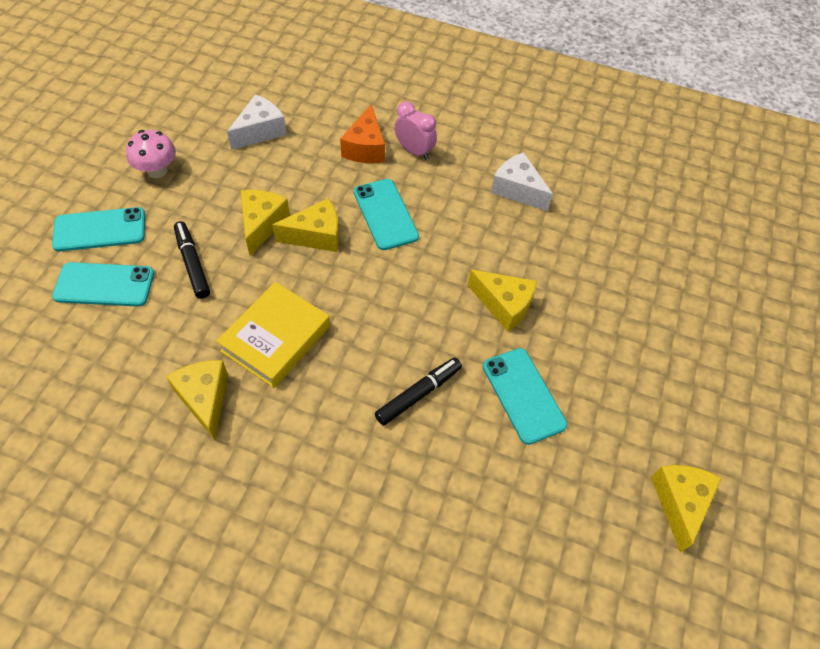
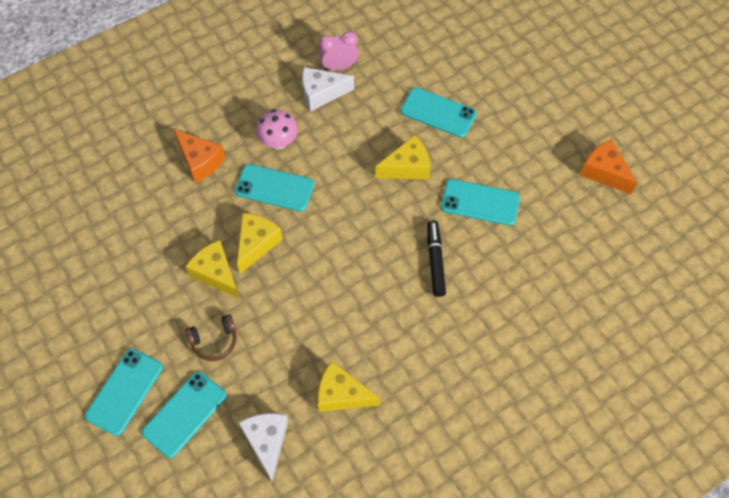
camera: 50 degrees left, 5 degrees up
(157, 170) = (96, 318): pink mushroom -> pink mushroom (278, 142)
(192, 263) = (214, 341): black marker -> brown headphones
(260, 131) = (119, 222): white cheese -> white cheese (267, 442)
(276, 338) = (326, 322): yellow book -> none
(414, 151) = (231, 132): pink clock -> pink clock (339, 67)
(592, 294) = (438, 112): none -> turquoise phone
(679, 503) = (604, 172): yellow cheese -> orange cheese

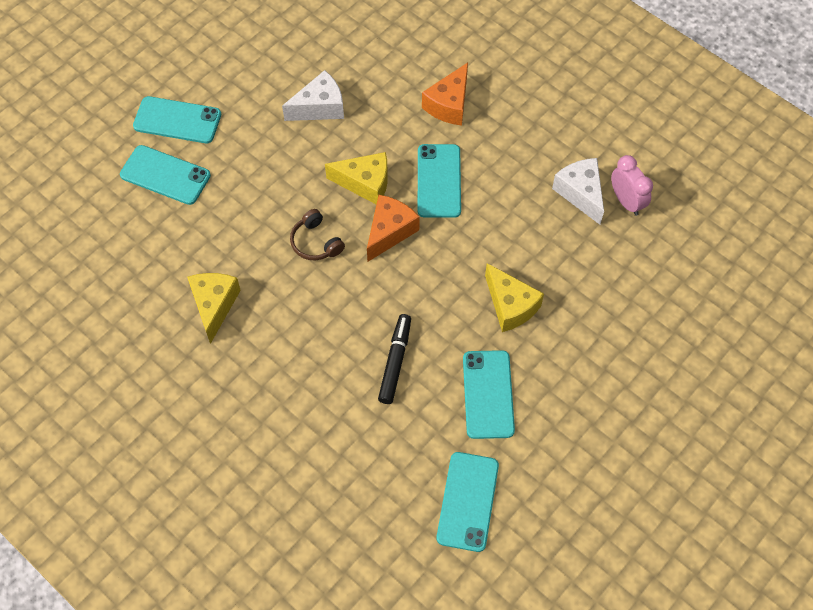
camera: 75 degrees right, 0 degrees up
(214, 341) = (246, 178): brown headphones -> brown headphones (315, 242)
(216, 274) = (320, 157): yellow cheese -> none
(267, 442) = (151, 252): white cheese -> white cheese (320, 107)
(278, 142) = (499, 169): pink mushroom -> none
(435, 261) = (395, 362): black marker -> black marker turned 60 degrees counterclockwise
(438, 112) = (601, 322): turquoise phone -> turquoise phone (468, 501)
(604, 172) = (581, 534): orange cheese -> orange cheese (389, 232)

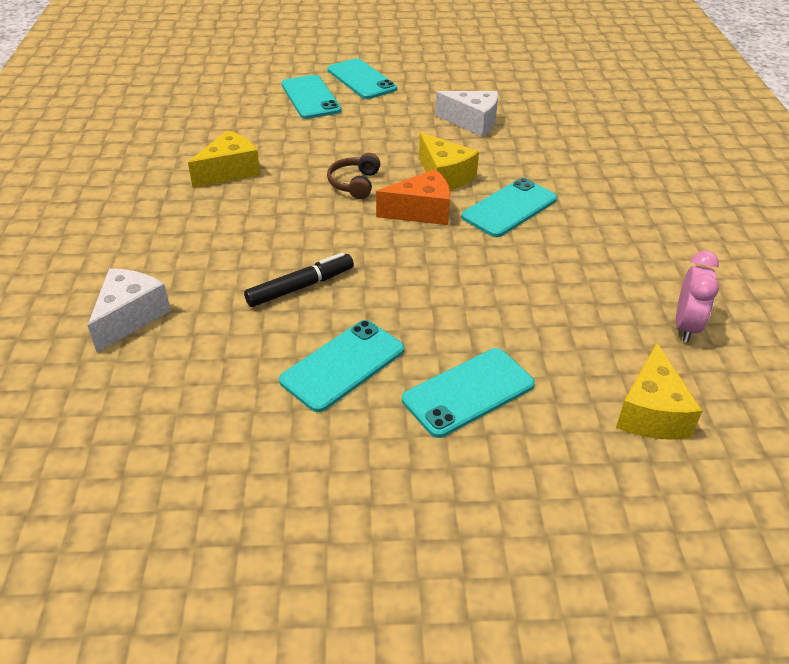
camera: 45 degrees right, 20 degrees down
(449, 104) = (584, 173): orange cheese -> none
(468, 501) = (202, 427): turquoise phone -> turquoise phone (468, 392)
(510, 306) = (457, 321): yellow cheese -> yellow cheese (651, 412)
(580, 193) = (640, 292): white cheese -> white cheese (130, 317)

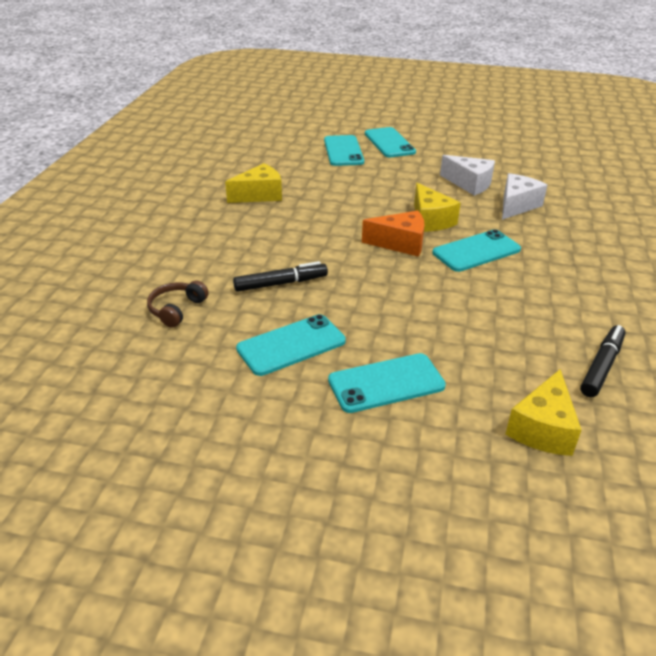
camera: 15 degrees right, 5 degrees down
(130, 317) = (144, 284): white cheese -> white cheese (516, 205)
(354, 184) = (353, 216): brown headphones -> brown headphones (176, 309)
(686, 326) = (601, 366): pink clock -> black marker

